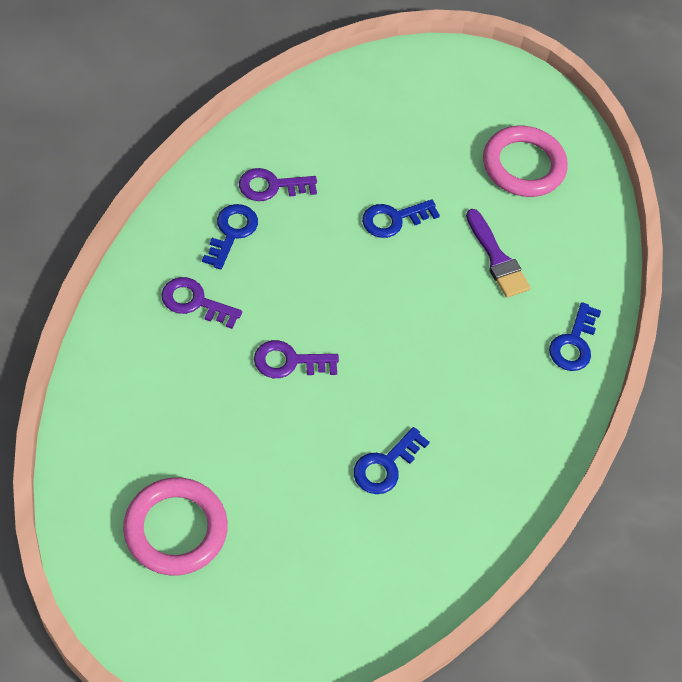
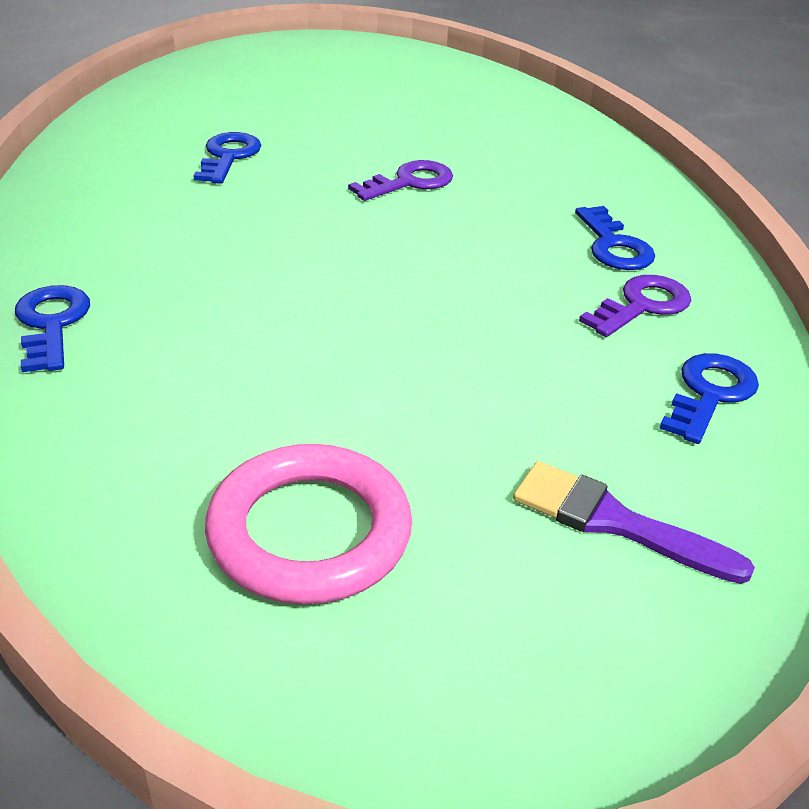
camera: 150 degrees right, 20 degrees down
(175, 529) = (379, 80): pink ring -> none
(195, 302) = (560, 185): purple key -> none
(394, 219) = (445, 344): blue key -> blue key (709, 393)
(497, 259) = (245, 368): purple brush -> purple brush (614, 522)

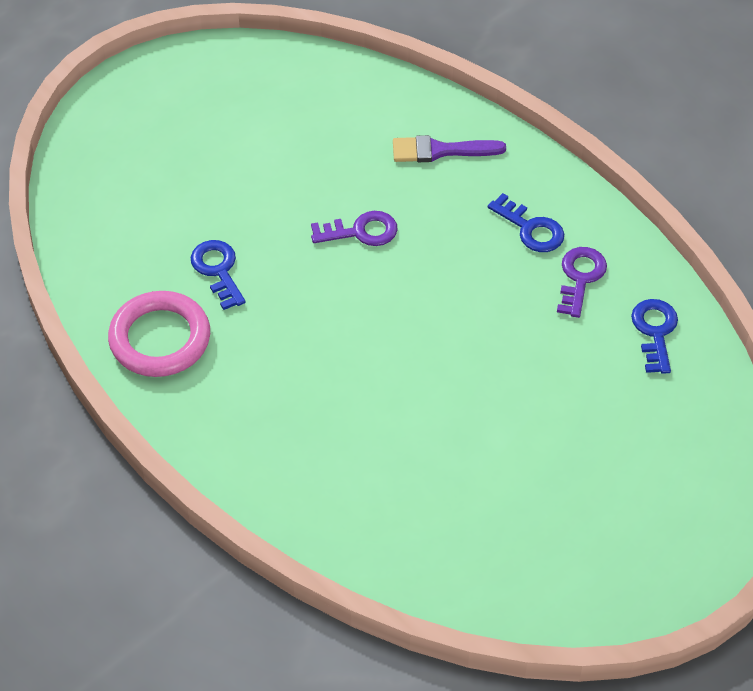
camera: 30 degrees left, 15 degrees up
(51, 324) = (277, 482): blue key -> none
(309, 532) = (535, 530): pink ring -> pink ring (160, 339)
(409, 182) = (361, 231): purple key -> purple key turned 60 degrees clockwise
(614, 522) = (660, 445): purple brush -> purple brush (440, 150)

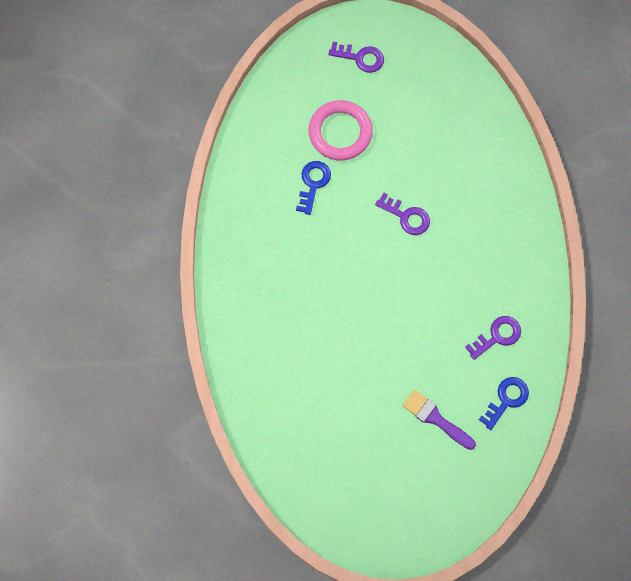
camera: 40 degrees right, 20 degrees up
(154, 116) = (360, 58): none -> purple key
(160, 339) = (251, 203): pink ring -> pink ring (340, 132)
(440, 150) = (494, 197): purple brush -> purple brush (435, 418)
(531, 229) = (498, 285): blue key -> none

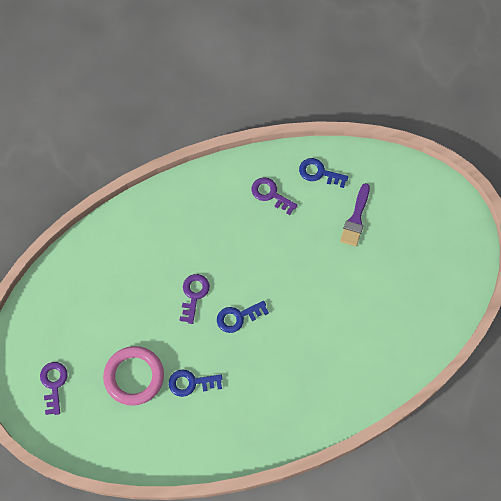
camera: 110 degrees left, 5 degrees down
(365, 252) = (238, 317): none -> blue key

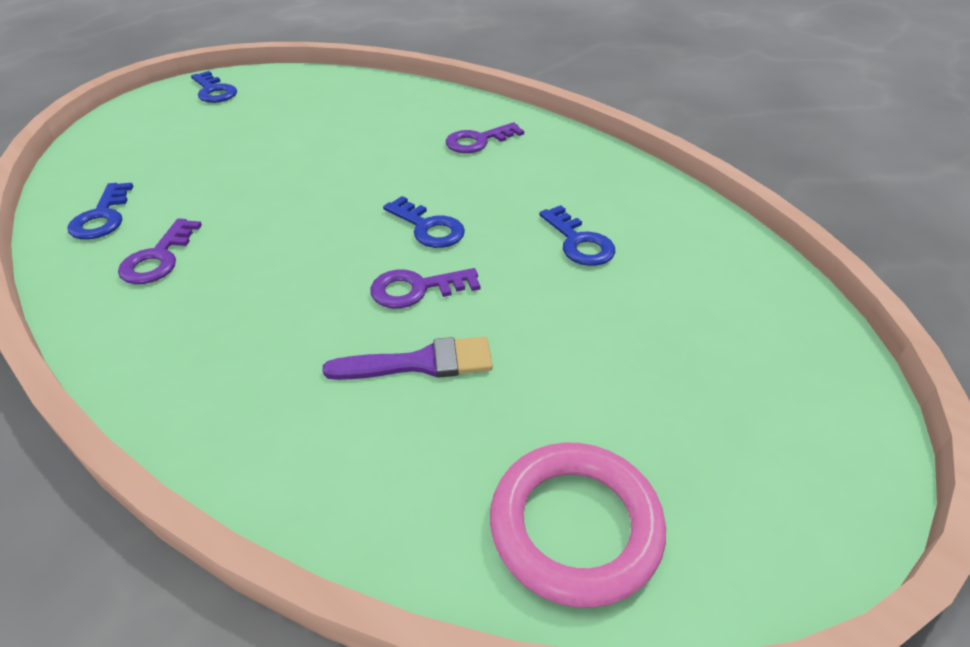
camera: 115 degrees left, 25 degrees down
(53, 384) = (760, 431): purple key -> purple key (478, 141)
(134, 376) = (630, 312): pink ring -> pink ring (575, 526)
(355, 219) = (193, 165): purple brush -> purple brush (420, 363)
(455, 243) = (214, 91): none -> blue key

